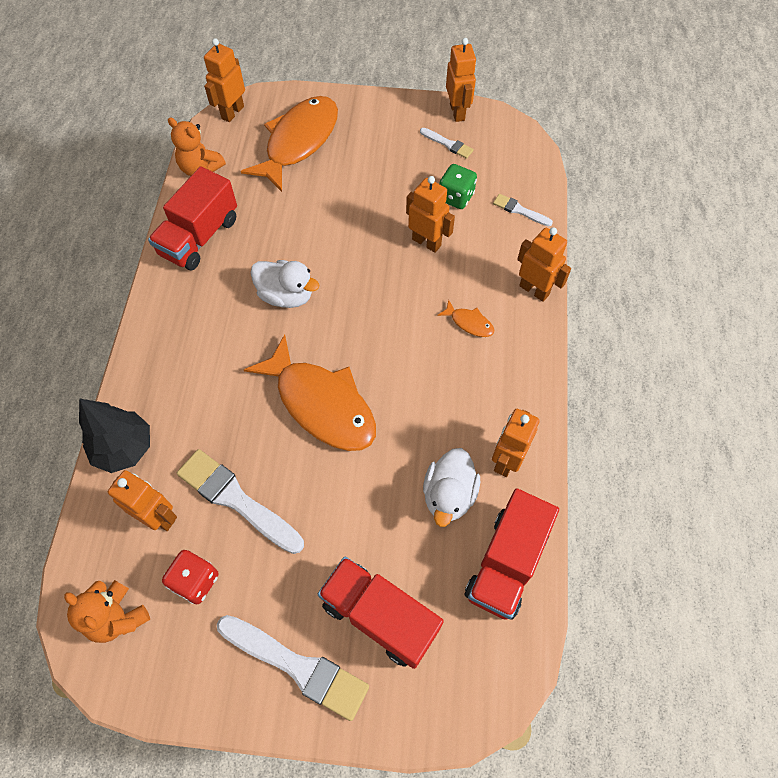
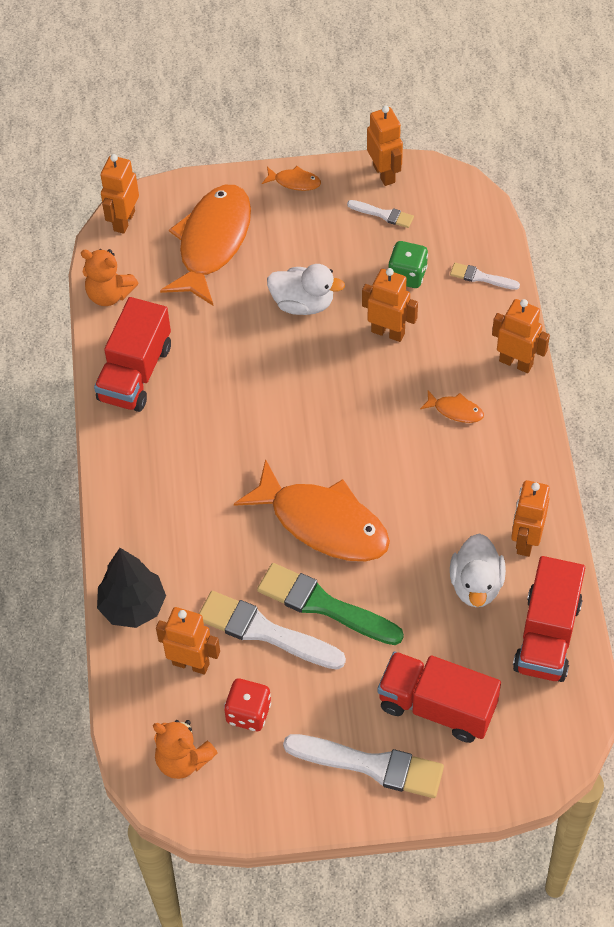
camera: 10 degrees left, 5 degrees down
(286, 295) = (252, 419): white duck -> white duck (303, 303)
(299, 485) = (323, 605): none -> green brush
(381, 106) = (294, 182): none -> orange fish

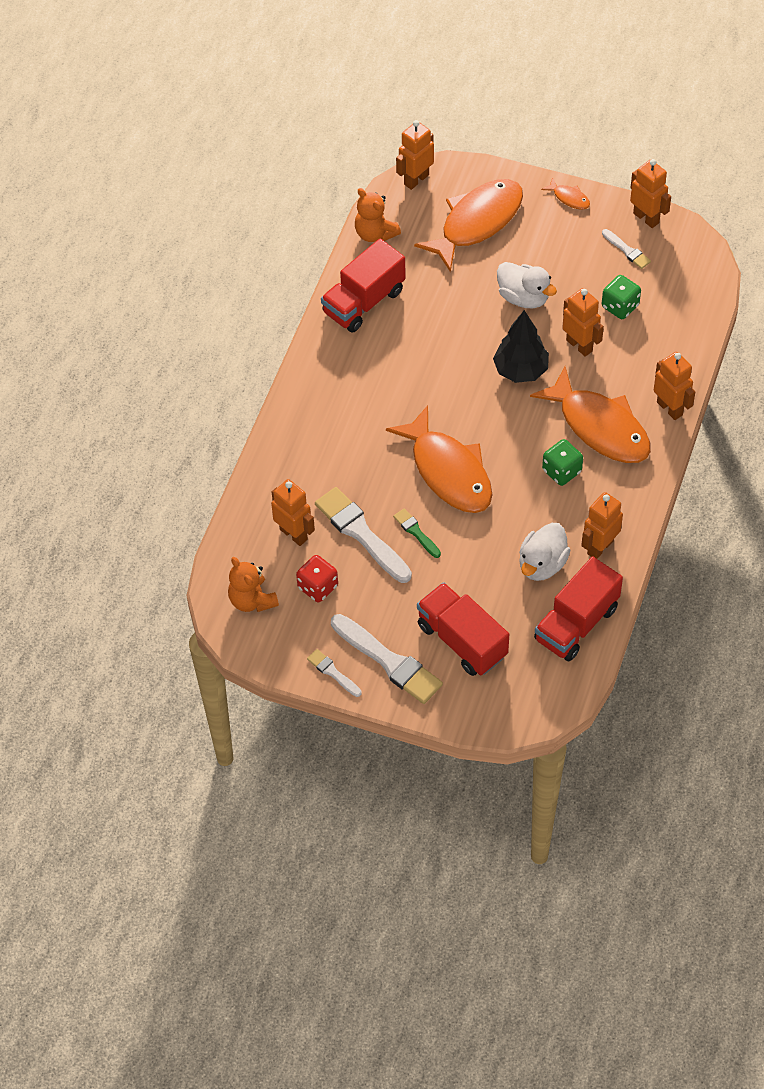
camera: 25 degrees right, 0 degrees up
(132, 606) = (272, 475): black tree -> black tree (520, 370)
(323, 605) = (416, 532): green brush -> green brush, size x0.50
(384, 173) = (646, 218): orange robot -> orange robot turned 45 degrees counterclockwise
(442, 474) = (561, 471): none -> green dice
(455, 410) = (600, 426): orange fish -> orange fish, size x2.45
(481, 277) = (679, 330): white brush -> white brush (332, 672)

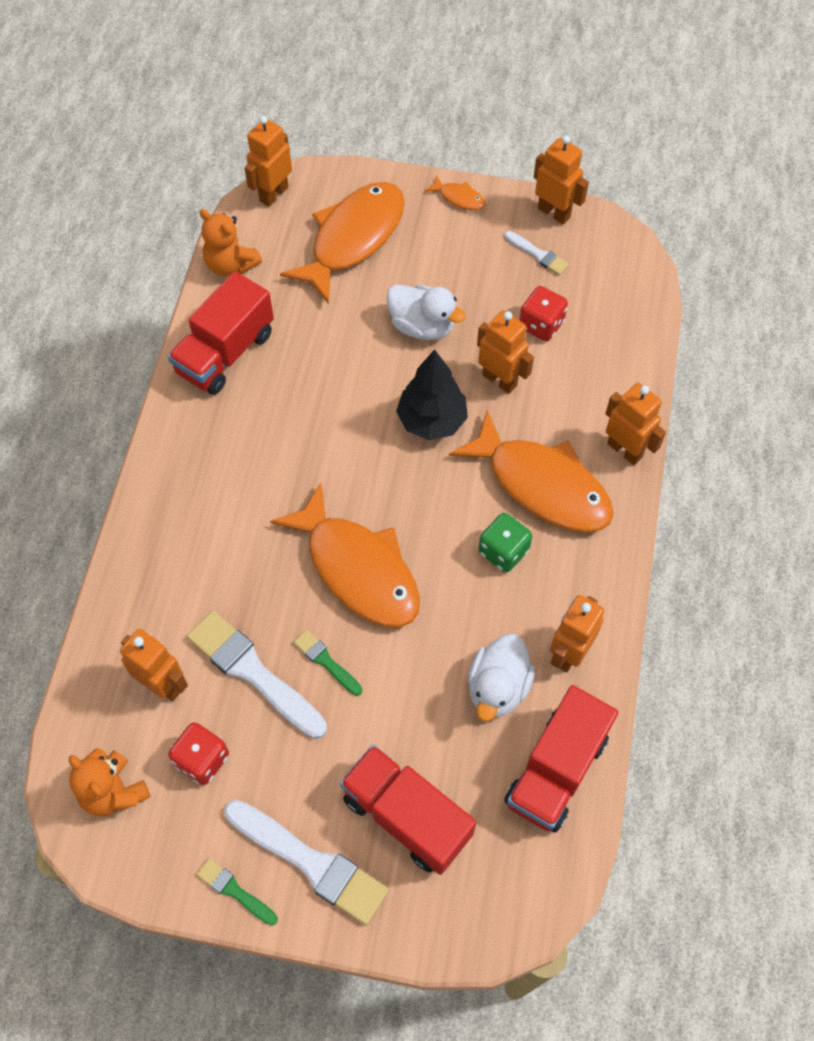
camera: 10 degrees left, 5 degrees up
(332, 672) = (234, 891): white brush -> green brush
(620, 306) = (541, 325): green dice -> red dice

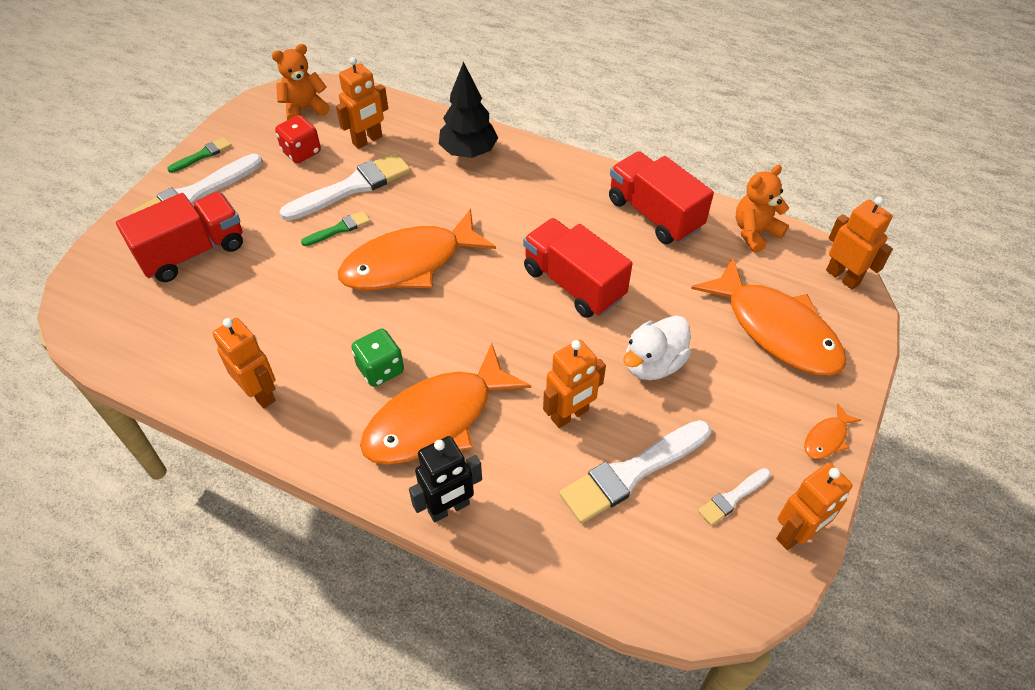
camera: 105 degrees right, 10 degrees down
(431, 420) = (539, 346): black tree -> black tree (468, 152)
(498, 687) = (258, 333): white duck -> none
(541, 325) = (631, 473): red dice -> white brush
(556, 770) = (167, 355): red truck -> red truck (573, 283)
(625, 450) = (449, 508): orange robot -> black robot

